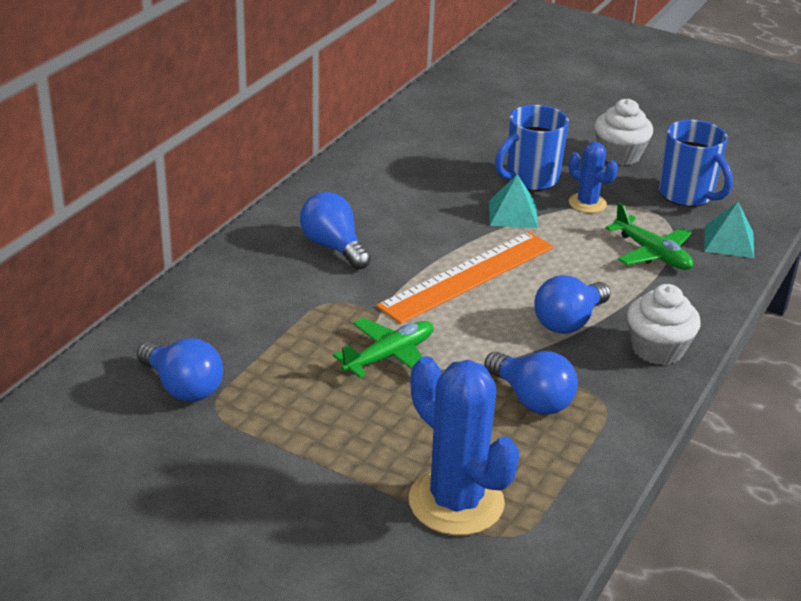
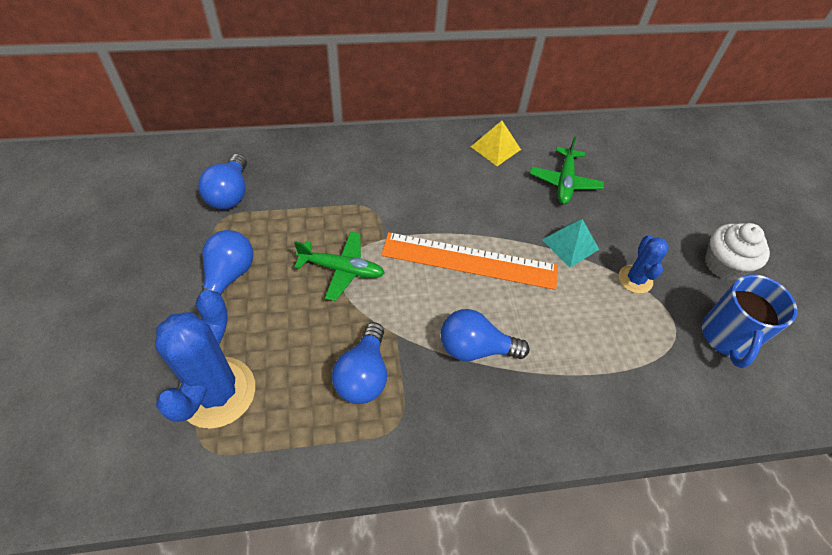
camera: 50 degrees right, 20 degrees up
(333, 247) = (430, 177): blue light bulb -> blue light bulb (228, 277)
(344, 190) = (495, 148): none -> yellow pyramid
(530, 179) = (624, 230): blue mug -> none
(652, 253) = (618, 355): green plane -> green plane (564, 182)
(657, 349) = (497, 426): white cupcake -> none
(729, 241) = (697, 401): turquoise pyramid -> none

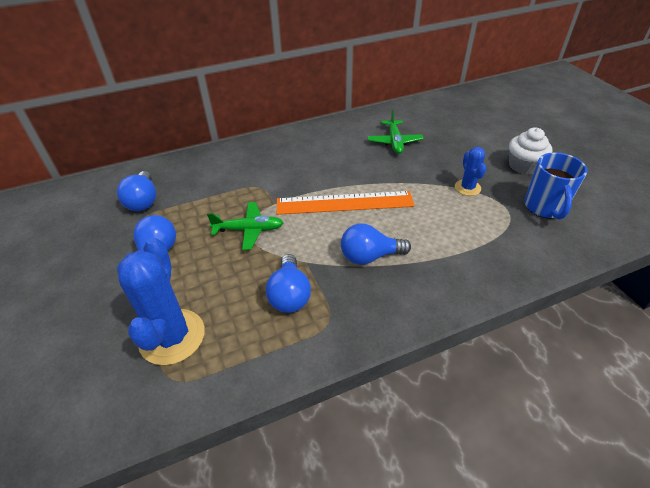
camera: 10 degrees left, 10 degrees down
(495, 148) = (338, 132): yellow pyramid -> none
(570, 244) = (413, 177): turquoise pyramid -> none

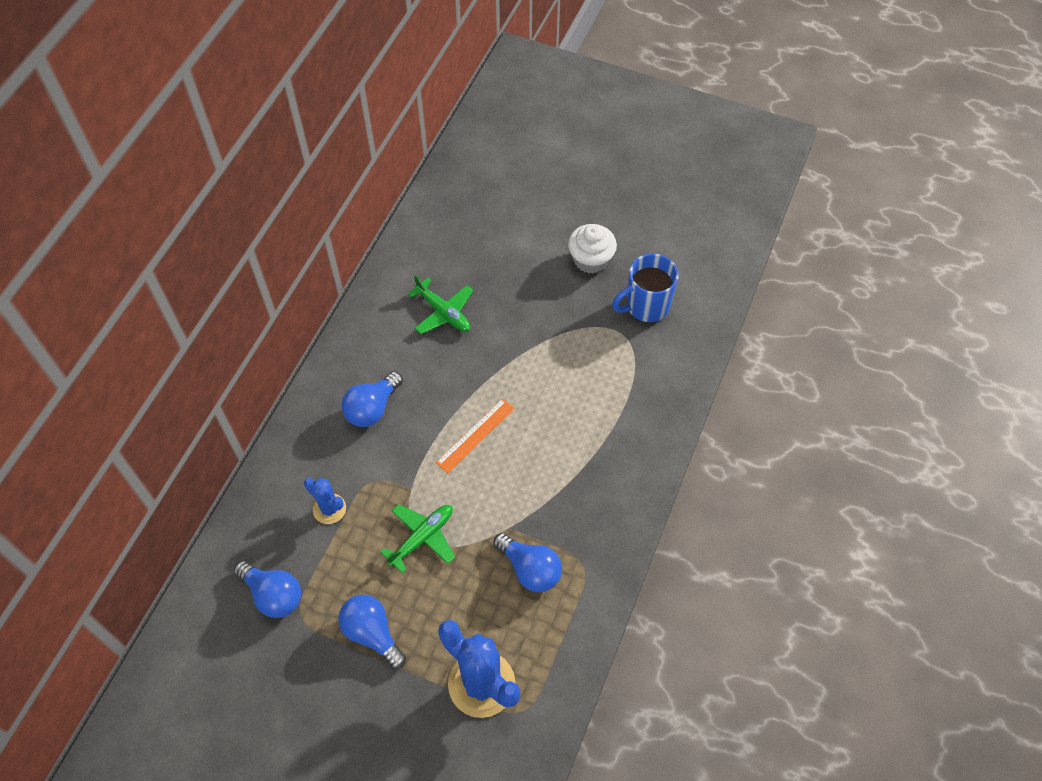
camera: 45 degrees left, 15 degrees up
(344, 203) = (475, 435): orange ruler -> orange ruler, size x0.59
(369, 256) = (554, 478): blue light bulb -> blue light bulb (372, 408)
(467, 188) = (566, 329): blue cactus -> blue cactus (329, 509)
(544, 207) = (646, 306): blue mug -> blue mug turned 105 degrees clockwise

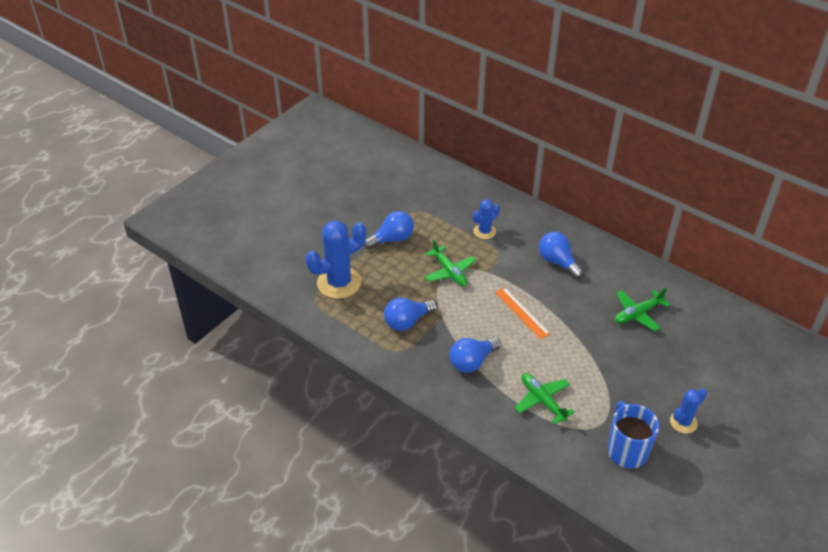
camera: 105 degrees right, 15 degrees down
(273, 595) = (433, 201): blue light bulb -> blue light bulb (472, 362)
(590, 260) = (683, 422): white cupcake -> blue cactus
(607, 392) = (542, 401): none -> green plane

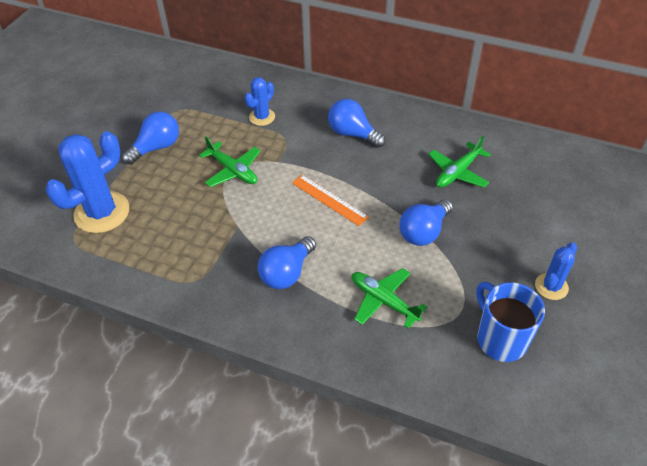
camera: 15 degrees left, 5 degrees up
(407, 322) = (196, 241): blue light bulb -> blue light bulb (424, 232)

